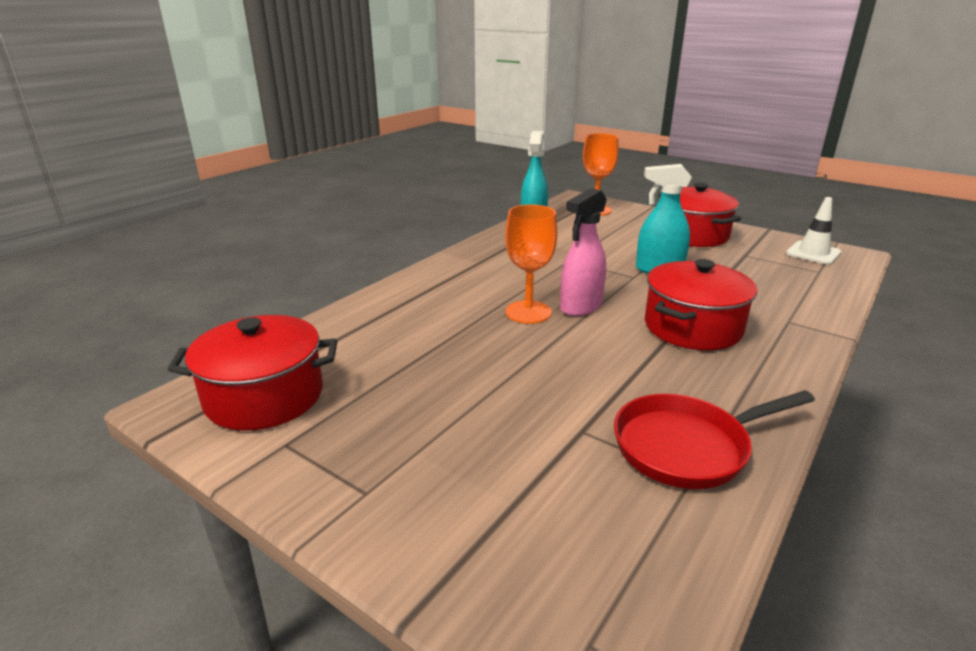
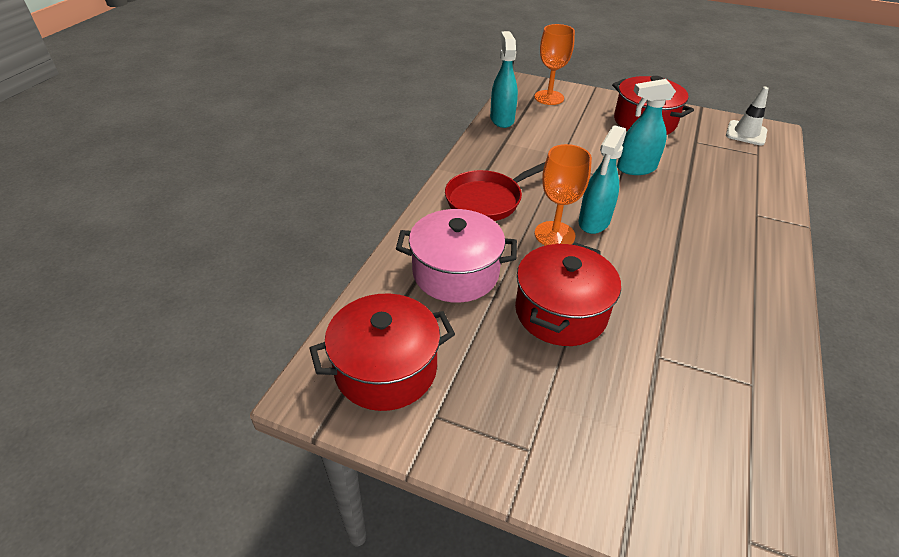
camera: 15 degrees left, 15 degrees up
(397, 330) = (455, 273): none -> pink pot
(580, 307) = (594, 222): pink spray bottle -> turquoise spray bottle
(687, 447) = (738, 357): red pan -> red pan (487, 200)
(692, 327) = (690, 232): red pot -> red pot (560, 312)

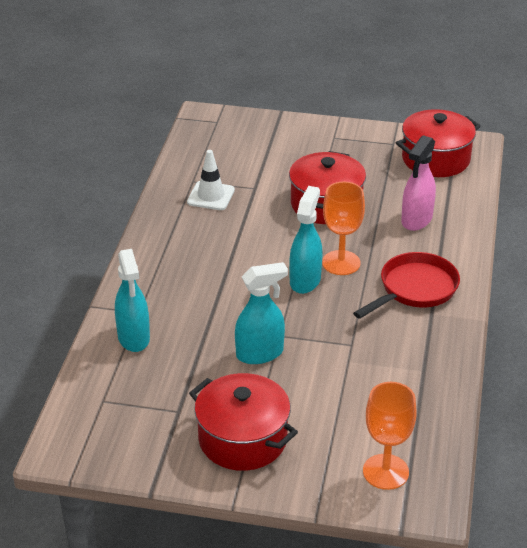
camera: 170 degrees right, 5 degrees down
(455, 273) = (416, 220): pink pot -> pink spray bottle
(502, 119) = (440, 412): turquoise spray bottle -> turquoise spray bottle (133, 338)
(746, 133) = (103, 438): white traffic cone -> white traffic cone (211, 196)

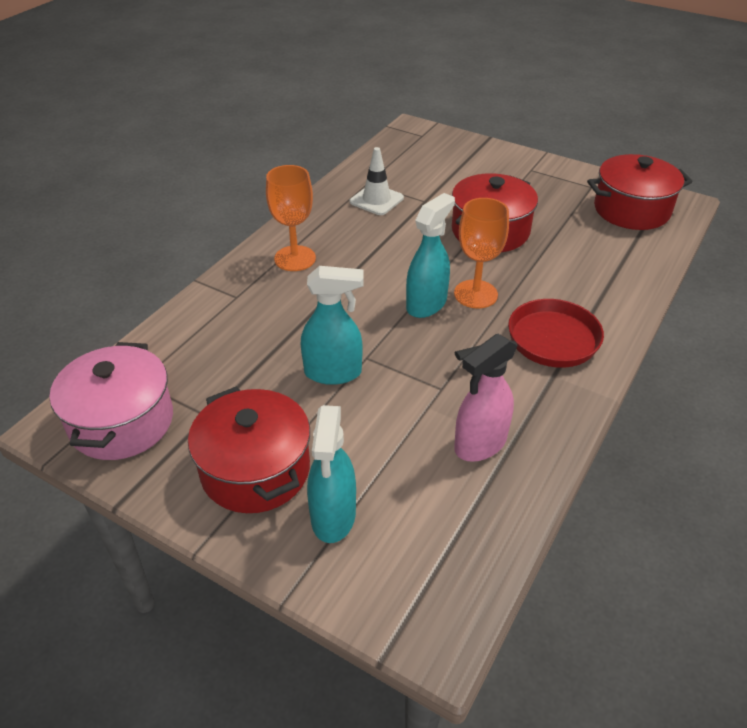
camera: 20 degrees right, 5 degrees up
(111, 434) = (122, 422): none -> pink pot
(133, 338) = (213, 322): turquoise spray bottle -> turquoise spray bottle (333, 516)
(385, 472) = (401, 566): orange goblet -> orange goblet (295, 258)
(416, 220) = (582, 267): pink spray bottle -> pink spray bottle (480, 444)

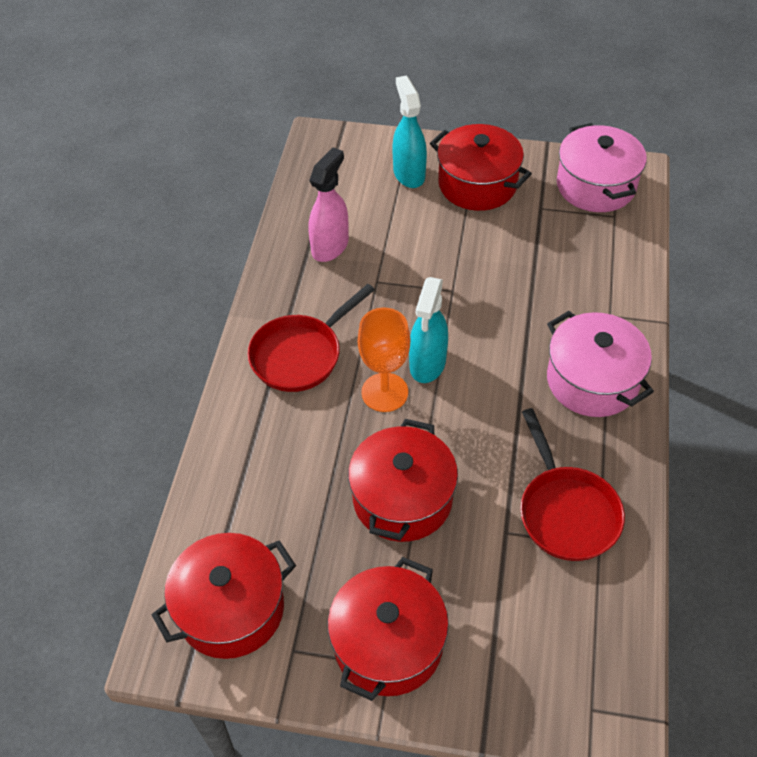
camera: 160 degrees right, 10 degrees up
(295, 258) = (592, 380): orange goblet -> pink pot
(333, 372) = (471, 268): turquoise spray bottle -> none
(376, 200) = (566, 512): white traffic cone -> red pan
(528, 176) = (388, 643): none -> red pot

